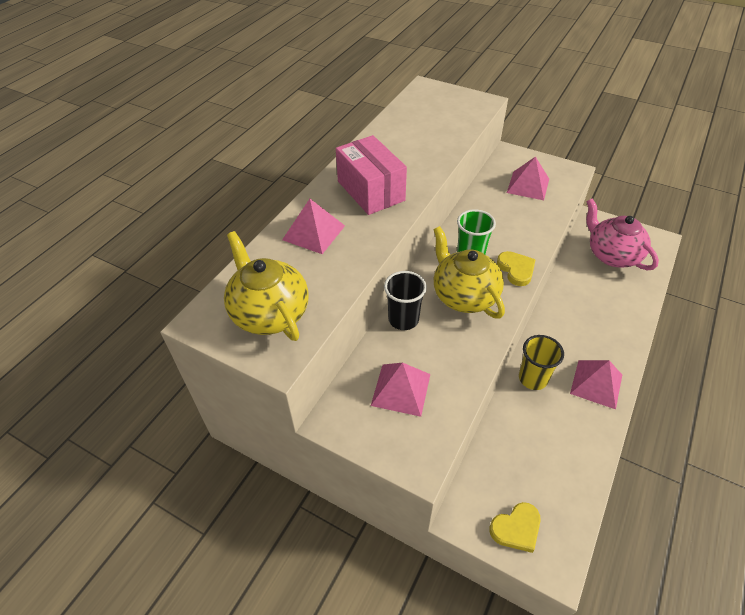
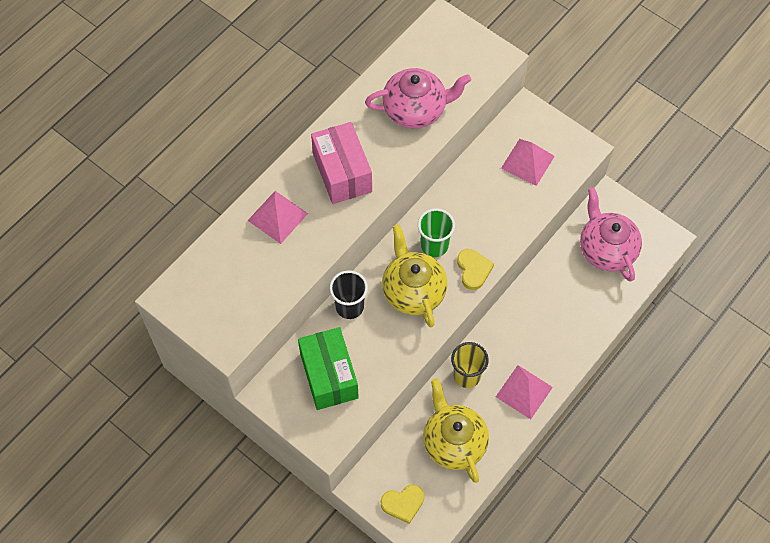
camera: 10 degrees right, 15 degrees up
(269, 313) = (225, 299): yellow teapot -> yellow teapot (453, 442)
(401, 389) = (329, 376): pink pyramid -> green box
(425, 140) = (415, 109): none -> pink teapot

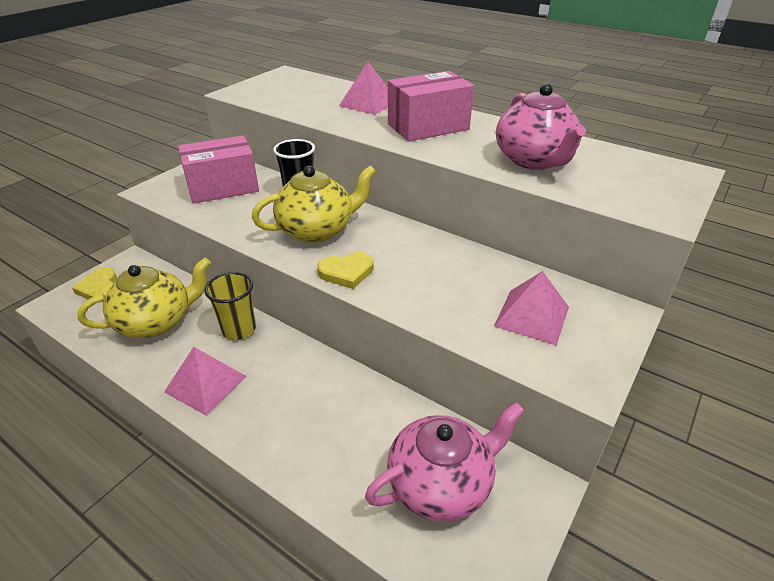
camera: 85 degrees right, 25 degrees down
(329, 376) = (223, 187): green box -> pink box
(434, 245) = (379, 242): green cup -> none

